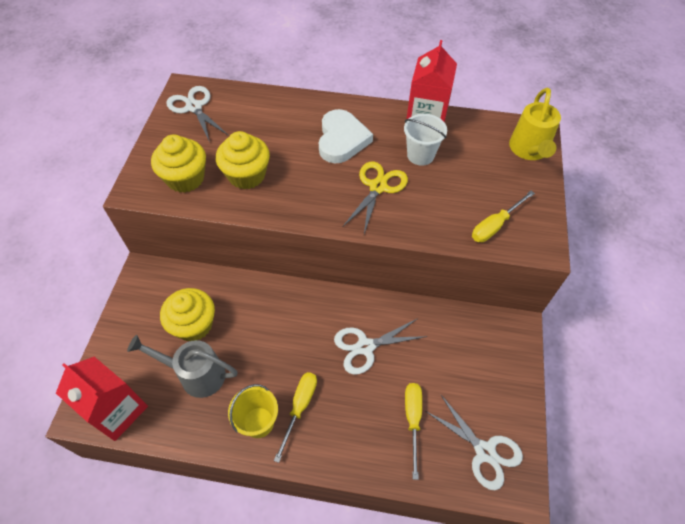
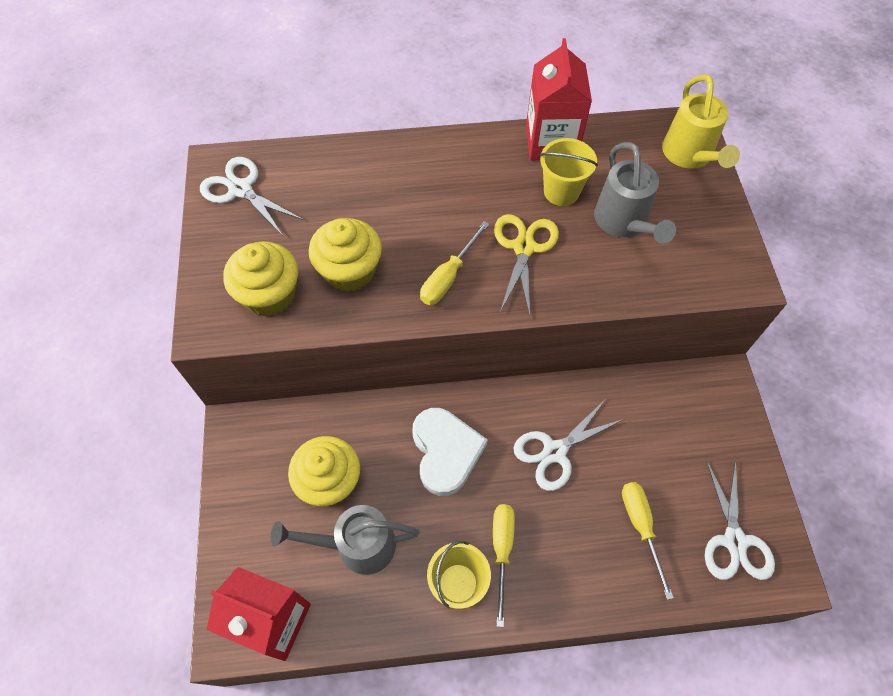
camera: 15 degrees left, 5 degrees up
(342, 140) = (455, 192): white heart -> white heart (445, 452)
(420, 155) = (561, 192): white bucket -> yellow bucket
(460, 186) = (624, 223): none -> grey watering can
(485, 451) = (734, 541): white scissors -> white scissors turned 60 degrees clockwise
(495, 225) = (682, 265): yellow screwdriver -> yellow screwdriver (448, 277)

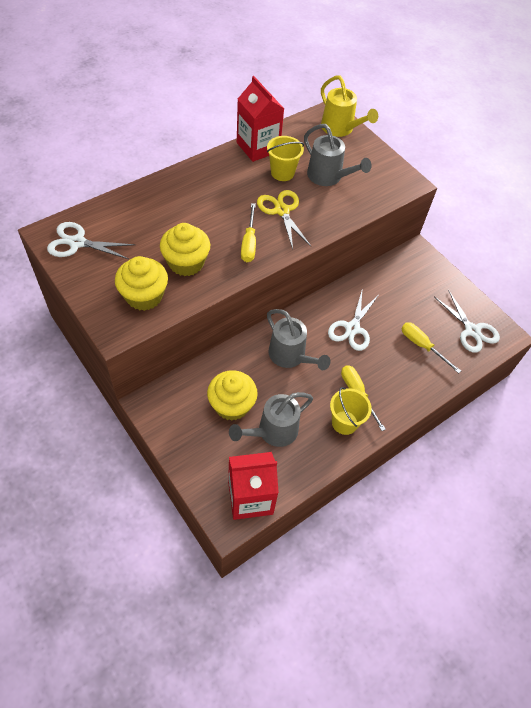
camera: 35 degrees left, 5 degrees down
(445, 452) = (291, 357): white heart -> grey watering can

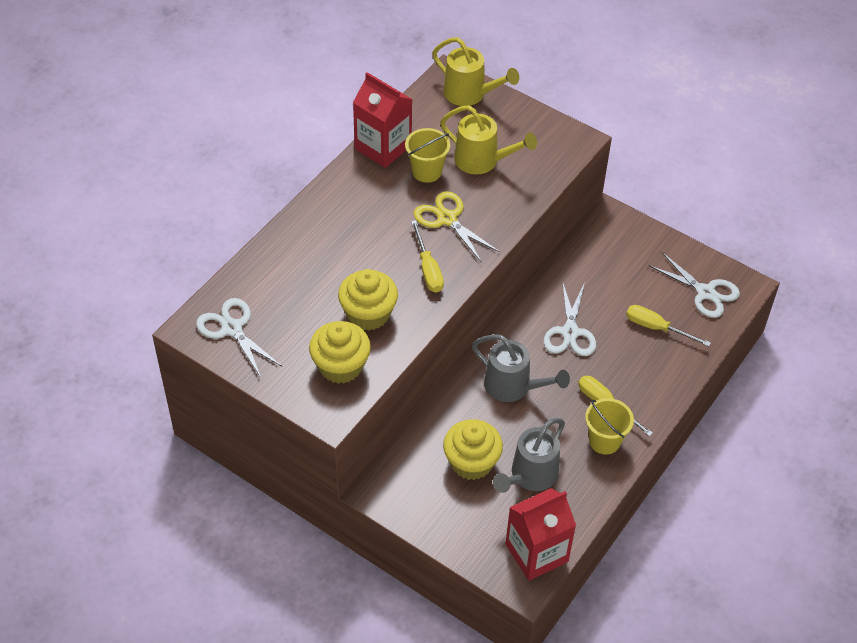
camera: 15 degrees left, 5 degrees down
(77, 243) = (232, 329): white scissors -> white scissors turned 60 degrees clockwise
(329, 177) = (483, 161): grey watering can -> yellow watering can

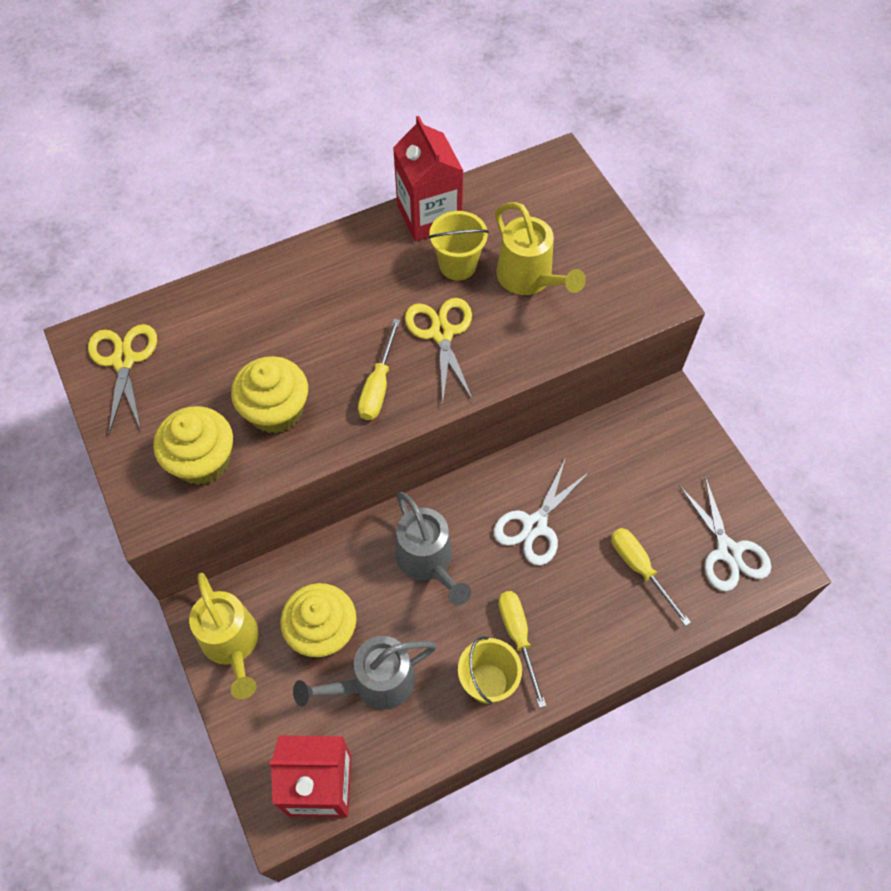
camera: 30 degrees right, 10 degrees up
(232, 329) = (123, 360): white scissors -> yellow scissors
(470, 94) = (569, 192): yellow watering can -> yellow watering can (233, 645)

